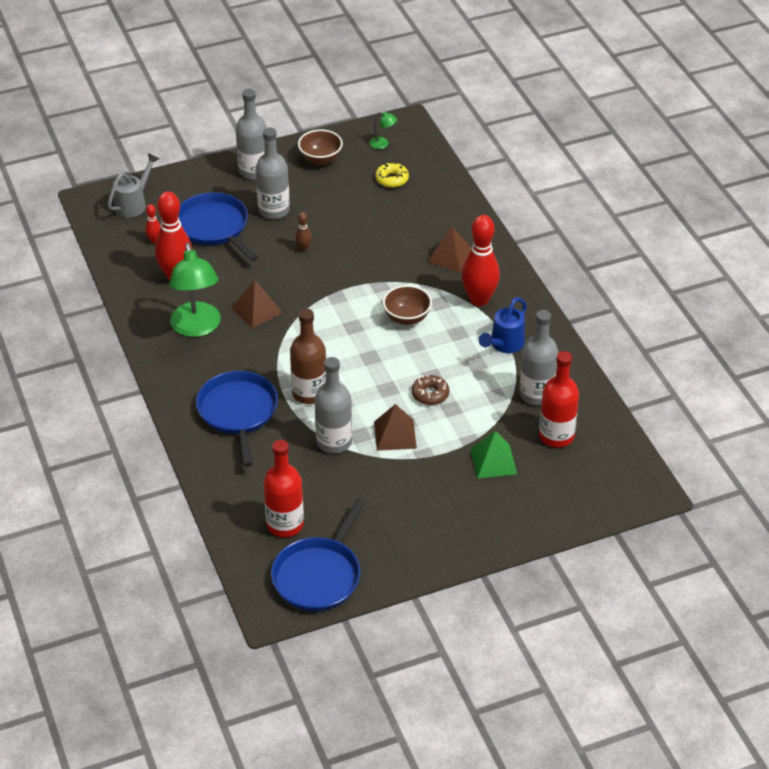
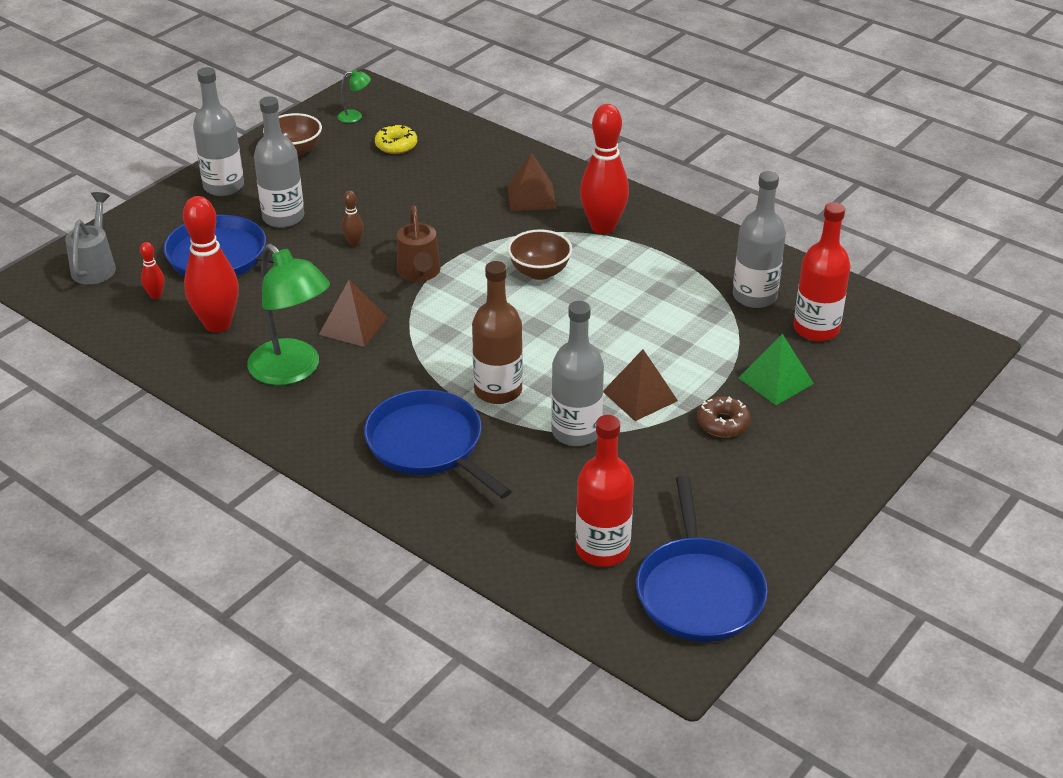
camera: 30 degrees left, 5 degrees down
(327, 288) = (419, 273): none -> brown watering can
(430, 394) = (639, 339): brown donut -> brown donut (722, 423)
(504, 345) = (672, 261): blue watering can -> none

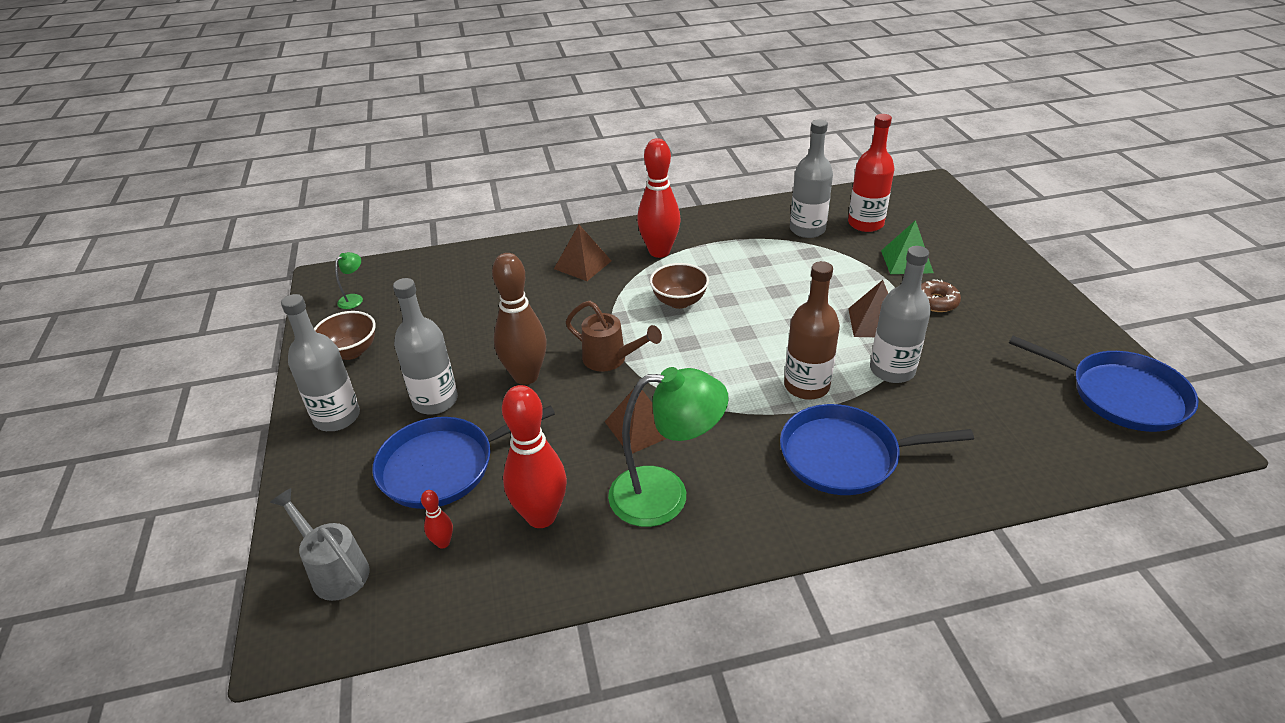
camera: 50 degrees left, 0 degrees up
(354, 243) = (526, 376): brown bowling pin -> brown bowling pin, size x2.28
(396, 145) = (426, 296): yellow donut -> none
(602, 549) = (1046, 420): red bottle -> none

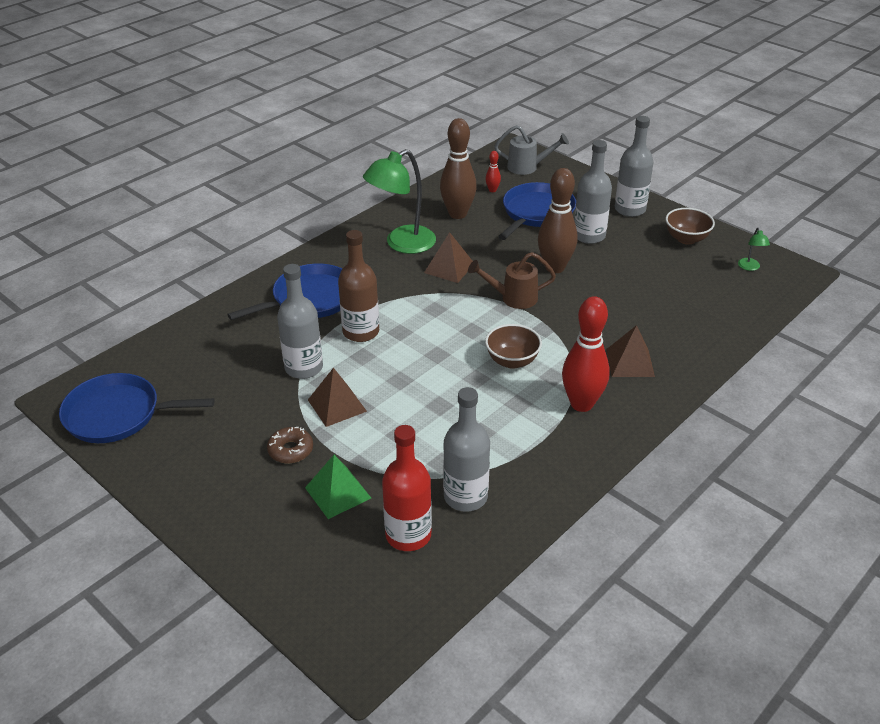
camera: 145 degrees right, 0 degrees up
(541, 516) = (457, 214): red bowling pin -> brown bowling pin

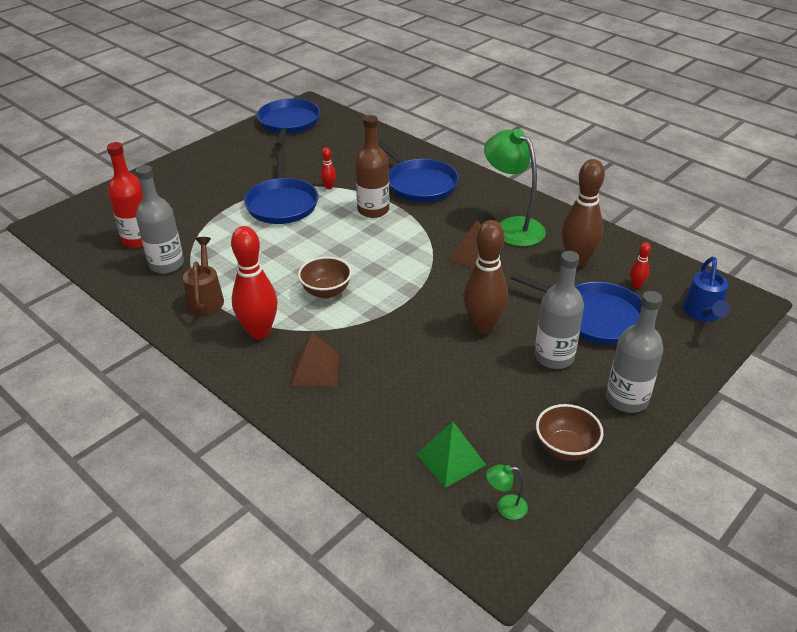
camera: 90 degrees right, 0 degrees up
(290, 450) = (238, 188): brown donut -> none
(304, 368) = (329, 187): grey bottle -> red bowling pin
(337, 405) = (282, 204): brown pyramid -> blue pan
(337, 492) = (190, 209): green pyramid -> green pyramid (450, 459)
(513, 298) = (425, 294): brown watering can -> brown watering can (206, 298)
(527, 167) = (703, 314): grey watering can -> blue watering can

